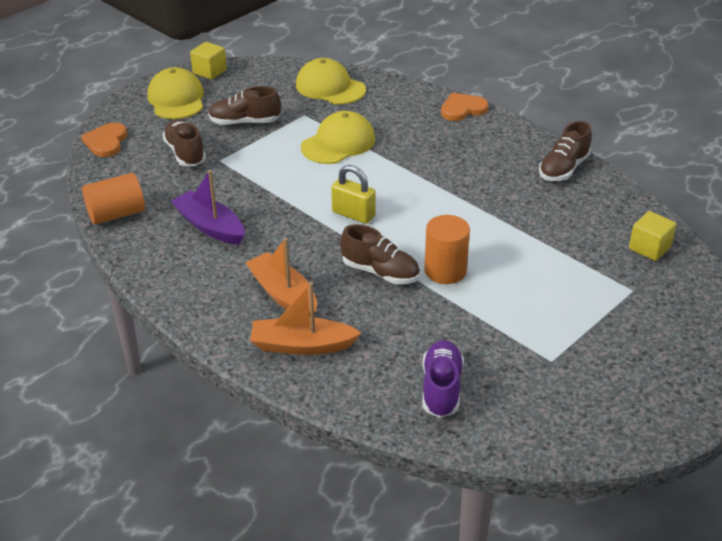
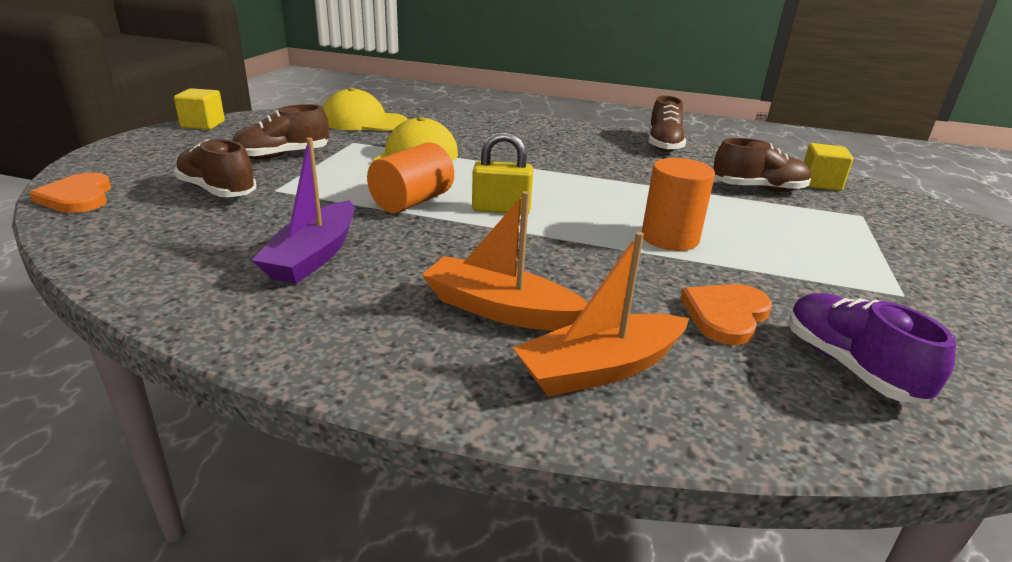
camera: 30 degrees left, 10 degrees down
(116, 214) = (137, 271): orange cylinder -> orange cylinder (412, 201)
(176, 99) = (171, 148): yellow cap -> none
(210, 226) = (314, 256): purple boat -> purple boat turned 90 degrees counterclockwise
(380, 272) = (600, 255): brown shoe -> brown shoe (758, 189)
(462, 109) = (518, 121): orange heart -> orange heart (725, 315)

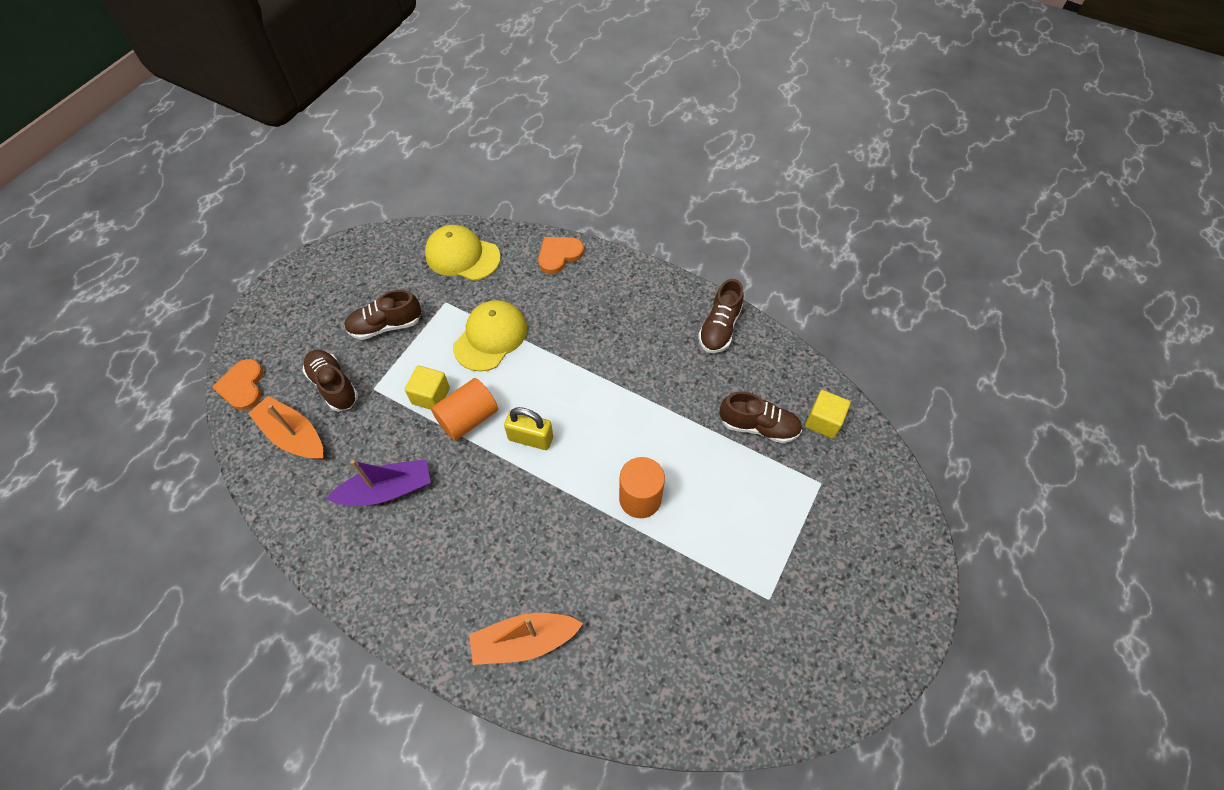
camera: 15 degrees right, 30 degrees up
(203, 124) = (329, 256): yellow cube -> yellow cube (431, 396)
(314, 256) = (387, 490): purple boat -> purple boat turned 135 degrees counterclockwise
(500, 310) = (487, 572): orange boat -> orange boat (293, 435)
(725, 315) = (628, 601): orange heart -> orange heart (559, 255)
(849, 366) = (675, 666): purple shoe -> none

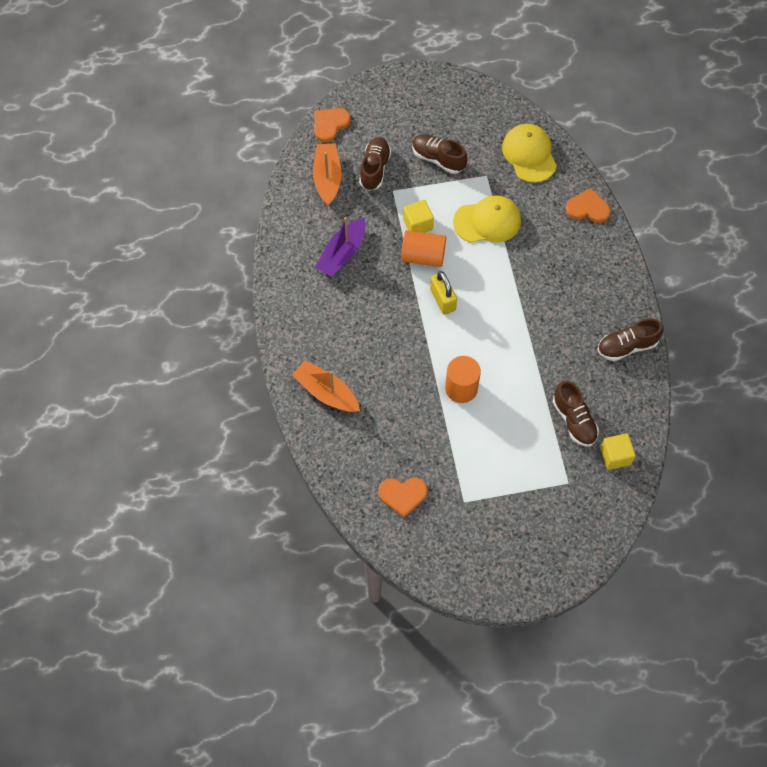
camera: 50 degrees right, 5 degrees up
(387, 490) = (342, 254): purple boat -> purple boat turned 90 degrees clockwise
(713, 659) = (402, 495): none -> orange heart

